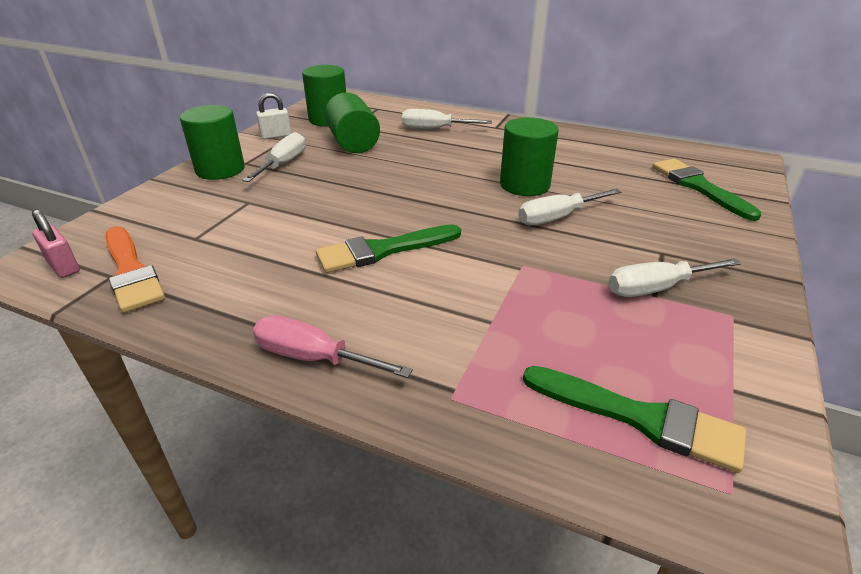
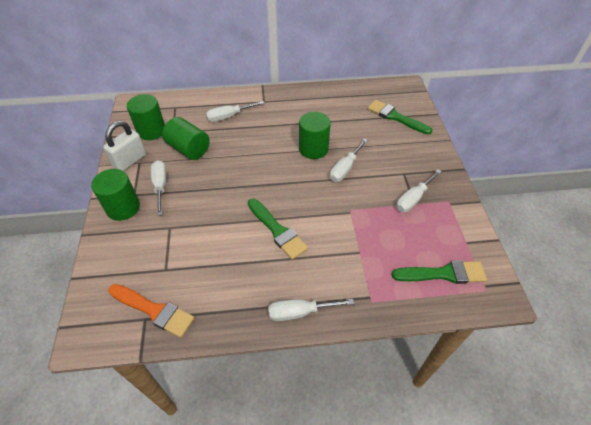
camera: 30 degrees left, 15 degrees up
(64, 267) = (108, 327): pink padlock -> none
(276, 136) = (130, 161): white padlock -> white padlock, size x1.59
(313, 357) = (299, 312): pink screwdriver -> white screwdriver
(383, 250) = (277, 231): green brush -> green brush turned 75 degrees counterclockwise

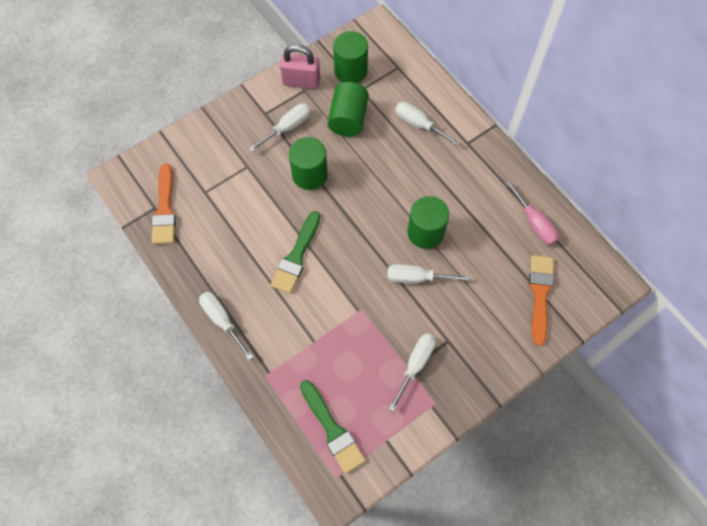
camera: 60 degrees right, 15 degrees up
(123, 208) = (246, 116): green cylinder -> green cylinder (309, 175)
(130, 161) = (301, 81): white padlock -> pink padlock
(344, 98) = (534, 223): none -> pink screwdriver
(395, 117) = (540, 294): green brush -> orange brush
(413, 199) = (415, 365): white screwdriver -> white screwdriver turned 105 degrees clockwise

